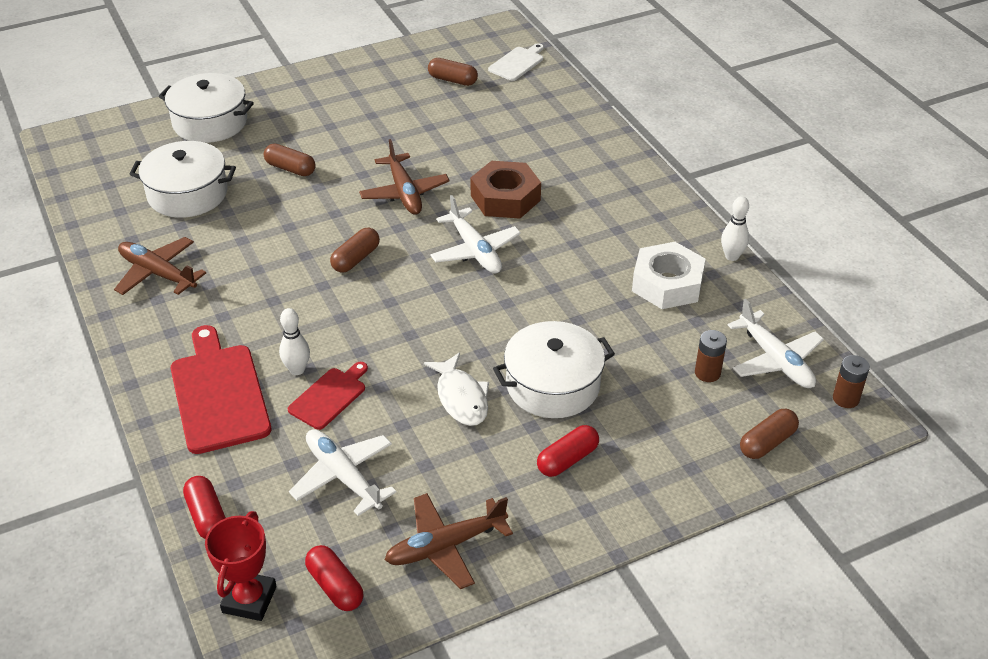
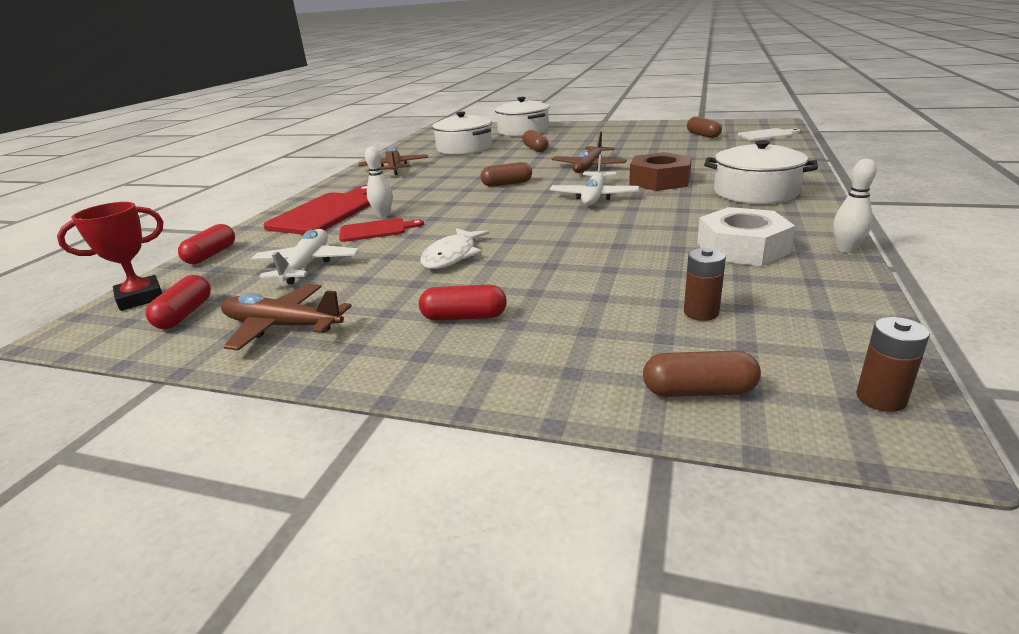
camera: 45 degrees right, 15 degrees down
(553, 385) = (533, 272): white pot -> white pot (755, 192)
(775, 360) = (807, 331): white plane -> none

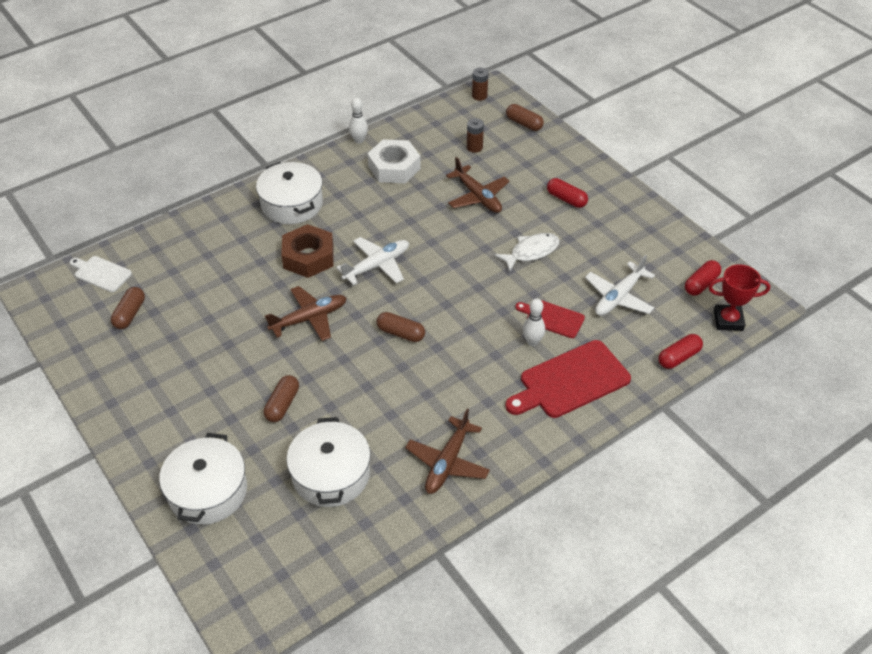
camera: 145 degrees left, 20 degrees up
(282, 326) = (652, 242): brown plane -> brown plane (478, 197)

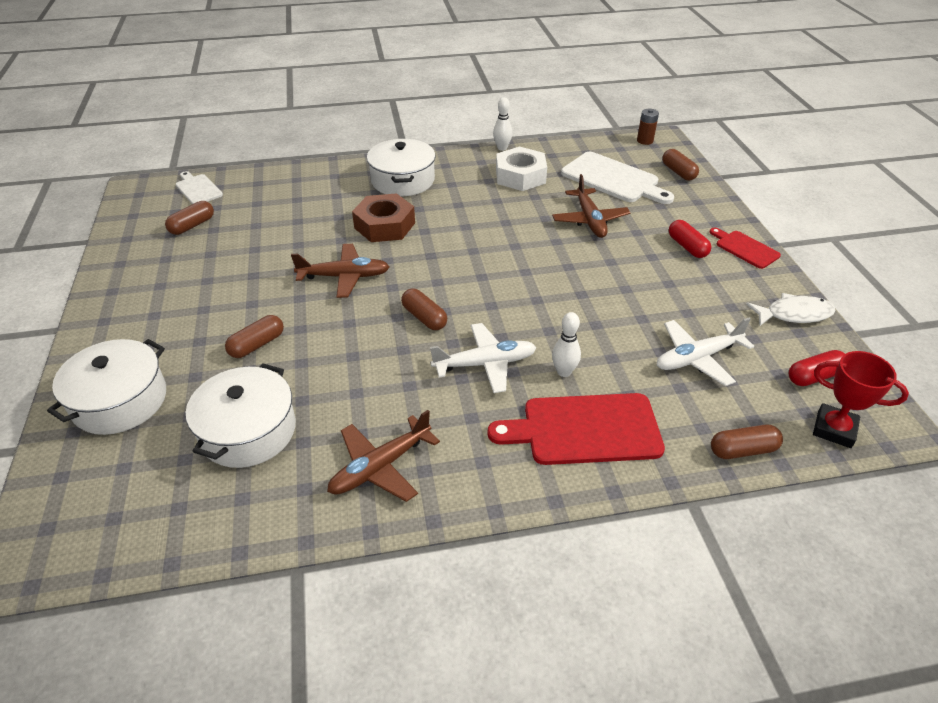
camera: 25 degrees right, 5 degrees down
(377, 265) = (445, 251): white plane -> white plane (485, 364)
(474, 147) = (613, 179): brown battery -> white cutting board
(531, 252) = (617, 284): white fish -> white fish (794, 314)
(552, 318) = (602, 355): red cutting board -> red cutting board (745, 248)
(679, 357) = (743, 450): red capsule -> brown capsule

